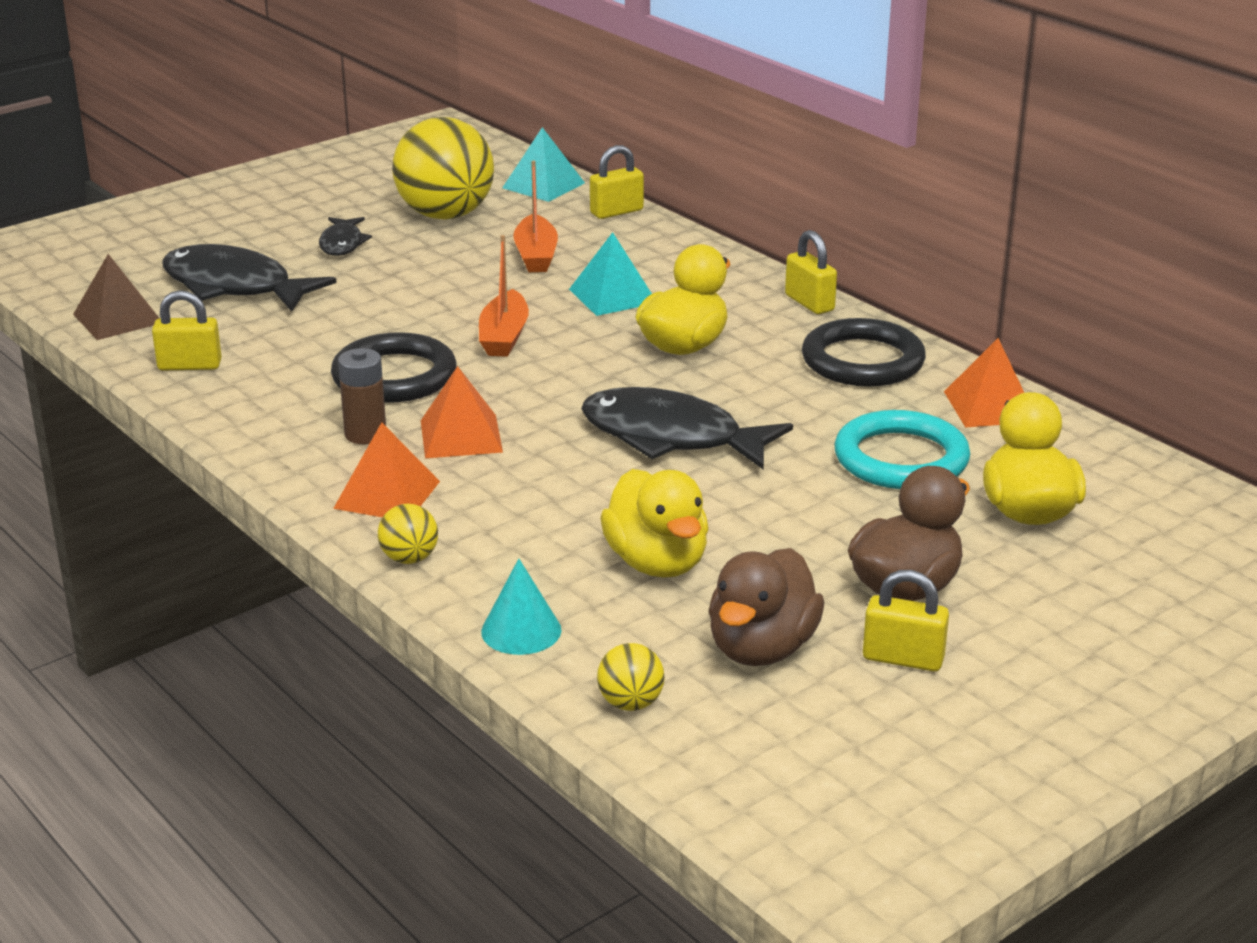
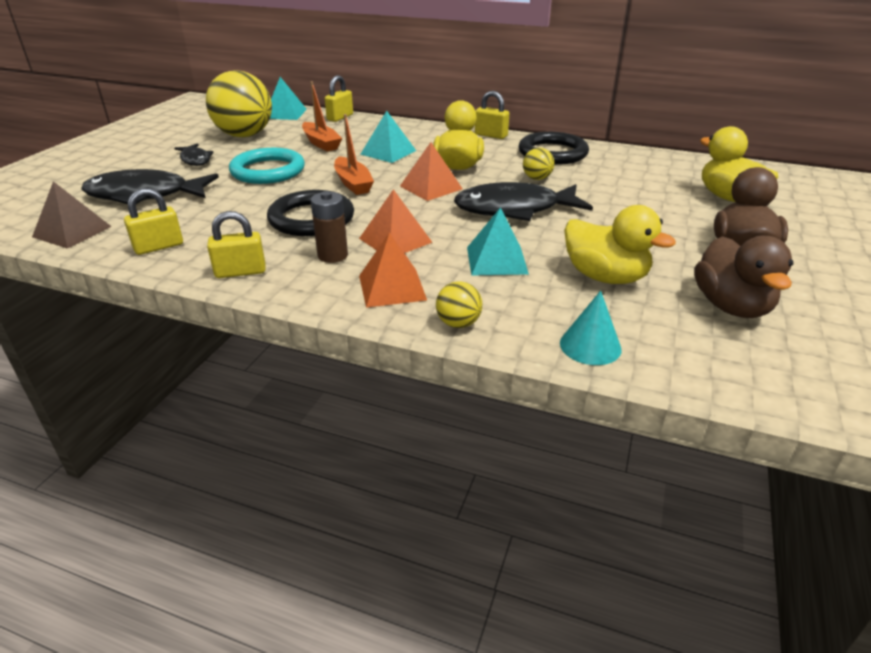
camera: 30 degrees left, 5 degrees up
(551, 500) = (496, 260): none -> turquoise pyramid
(630, 703) = (720, 369): yellow ball -> yellow ball (537, 178)
(901, 458) = (638, 190): turquoise ring -> turquoise ring (268, 171)
(903, 658) = (801, 286): yellow padlock -> yellow padlock (240, 272)
(990, 406) = (637, 158): orange pyramid -> orange pyramid (431, 187)

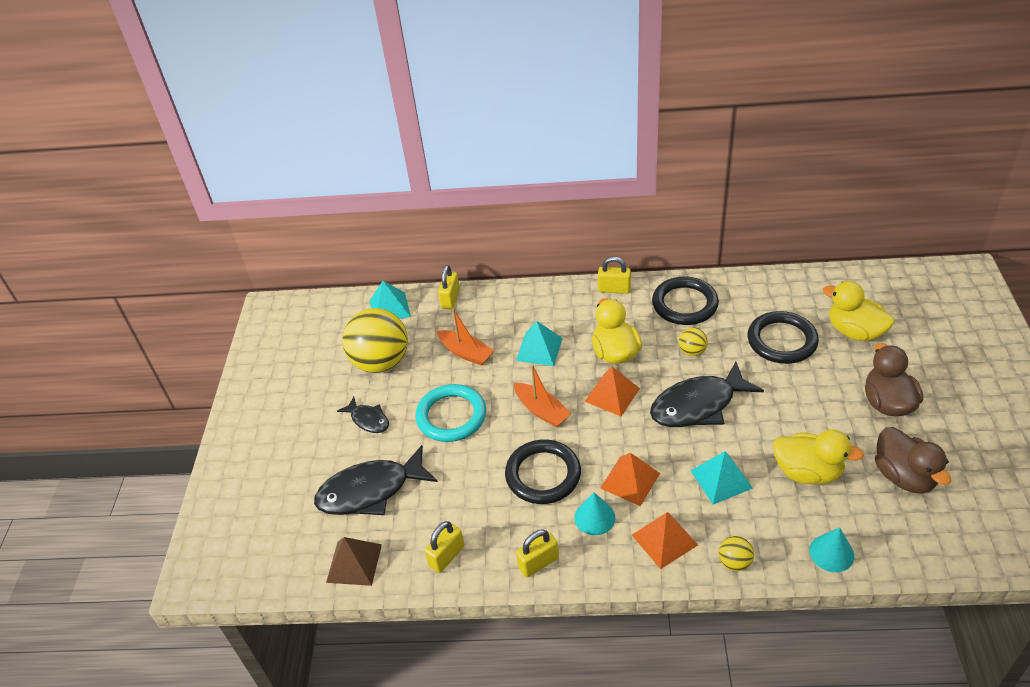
camera: 15 degrees left, 10 degrees up
(332, 255) = (594, 517): brown battery -> turquoise cone
(639, 189) = (782, 341): none -> black ring

